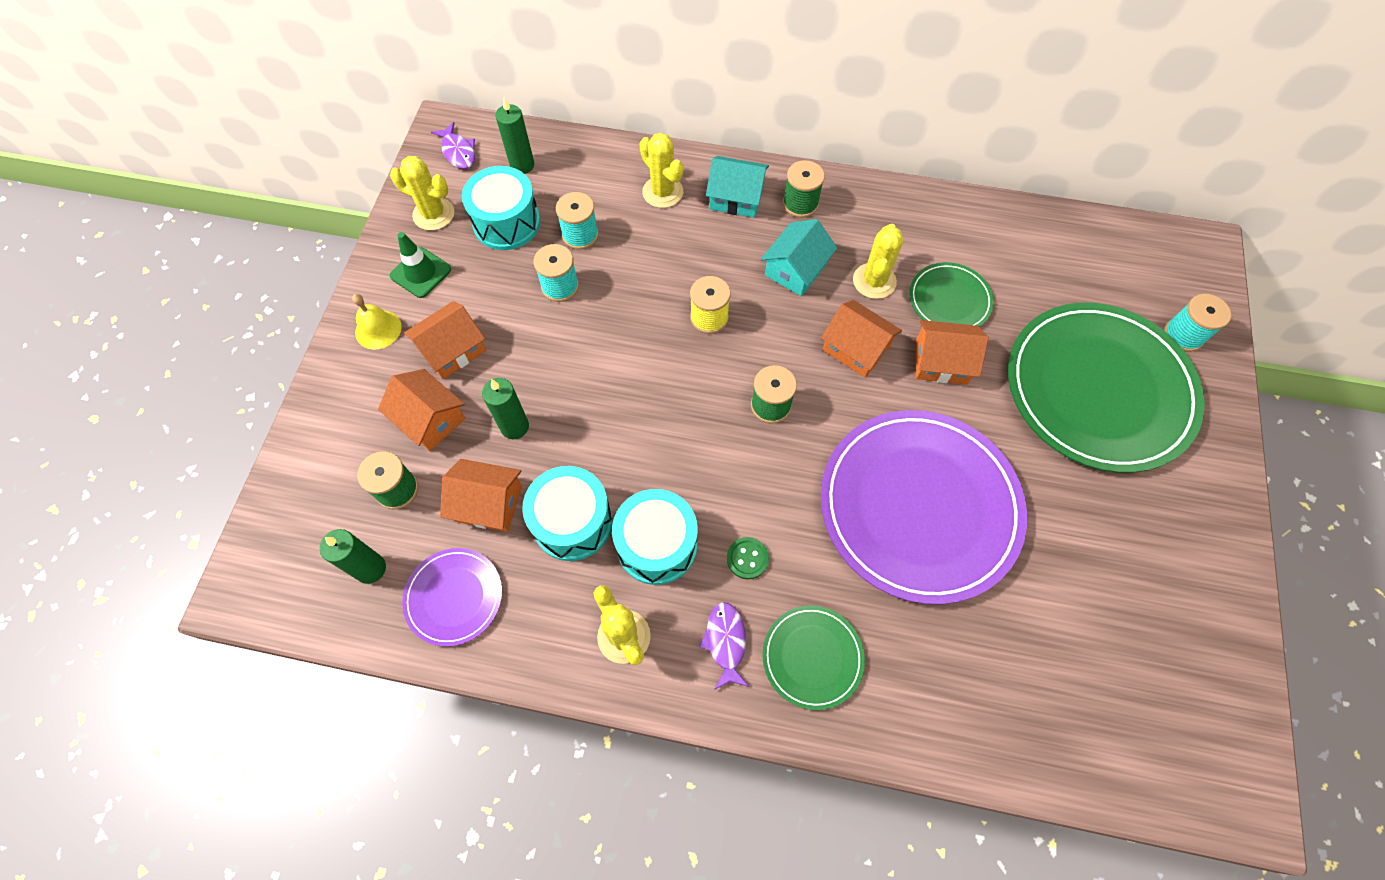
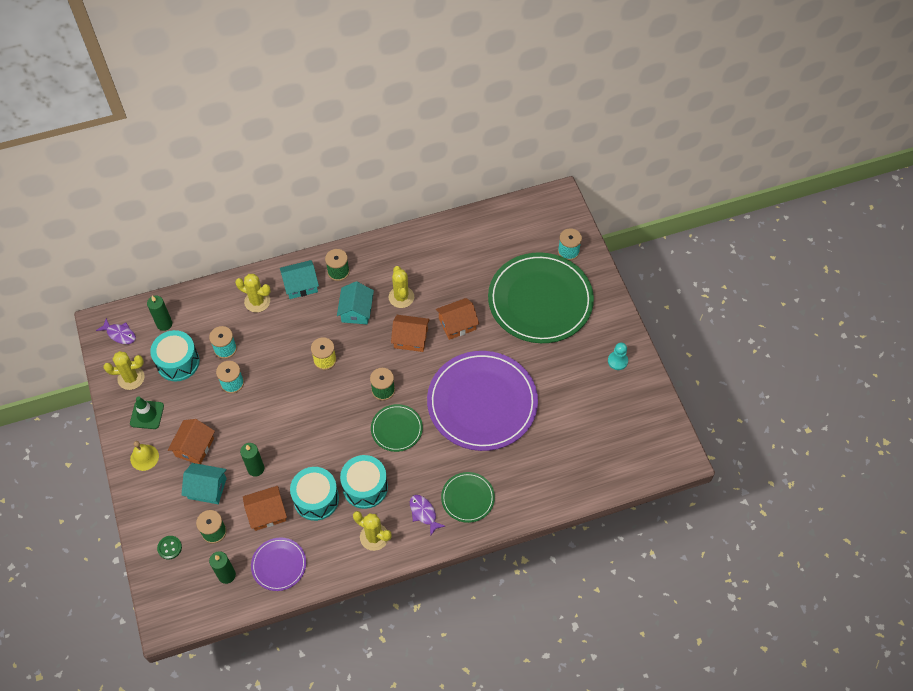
camera: 30 degrees left, 5 degrees down
(430, 419) = (207, 488): orange house -> turquoise house
(747, 558) = (413, 470): green button -> green button (169, 548)
(949, 300) = (445, 288): green plate -> green plate (396, 429)
(1194, 557) = (617, 361): none -> turquoise pawn

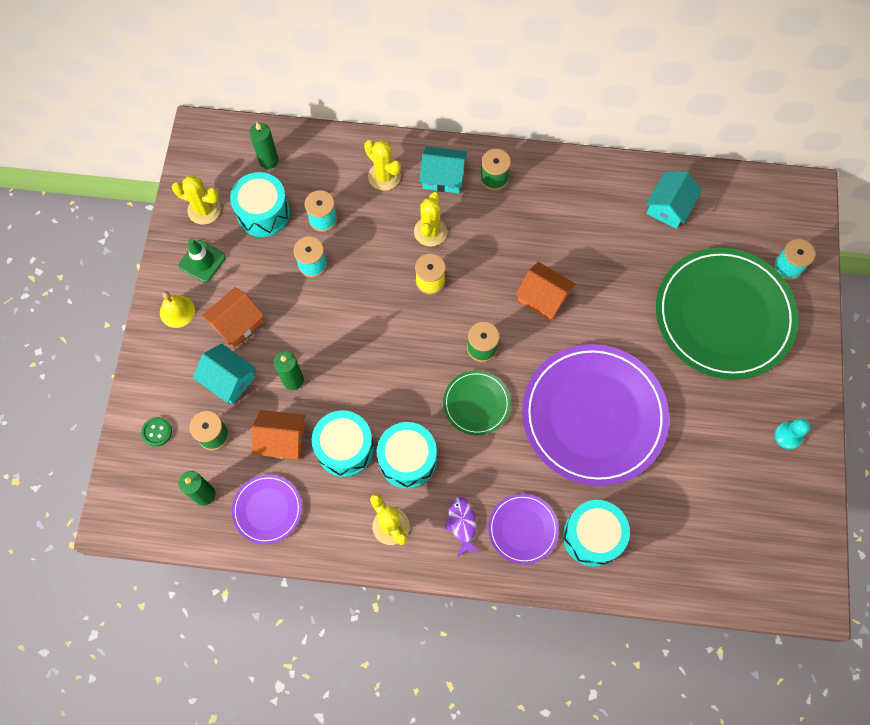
camera: 25 degrees right, 10 degrees up
(120, 334) = (215, 152): purple fish -> none
(356, 311) = (494, 235): turquoise house -> turquoise house (669, 207)
(401, 297) = (554, 240): yellow cactus -> yellow cactus (430, 231)
(457, 324) = (607, 303): orange house -> none
(467, 498) = (523, 529): green plate -> purple plate
(517, 482) = (592, 536): none -> turquoise drum

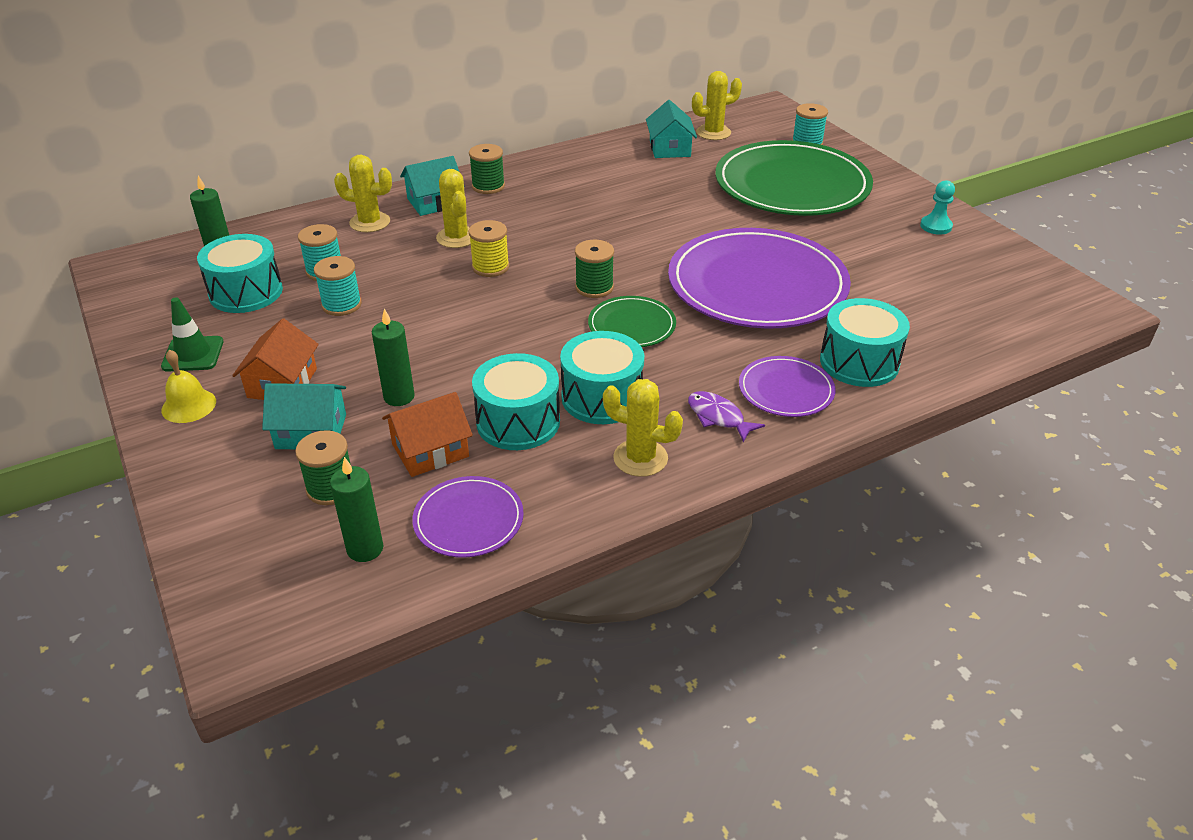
camera: 35 degrees left, 30 degrees down
(157, 432) = (242, 522): green button -> none
(204, 210) = (164, 316): yellow cactus -> yellow cactus (713, 133)
(543, 297) = (618, 234): orange house -> none

